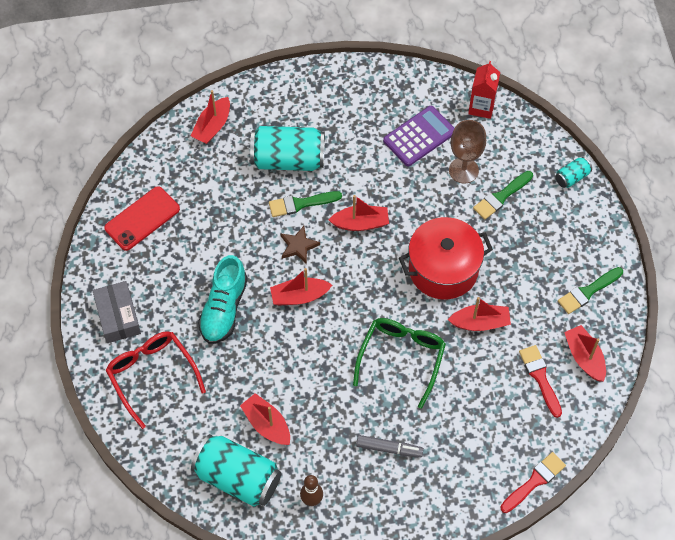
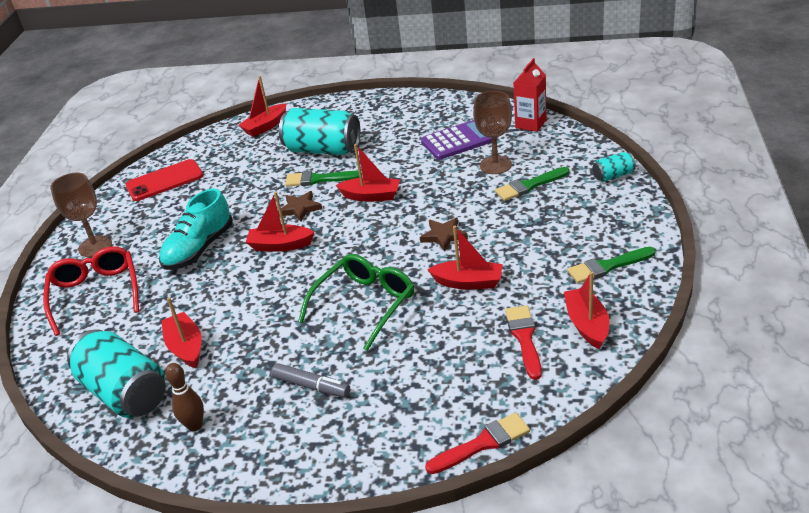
camera: 20 degrees right, 25 degrees down
(118, 316) = (95, 246): grey box -> brown goblet
(443, 269) = (444, 236): red pot -> brown star

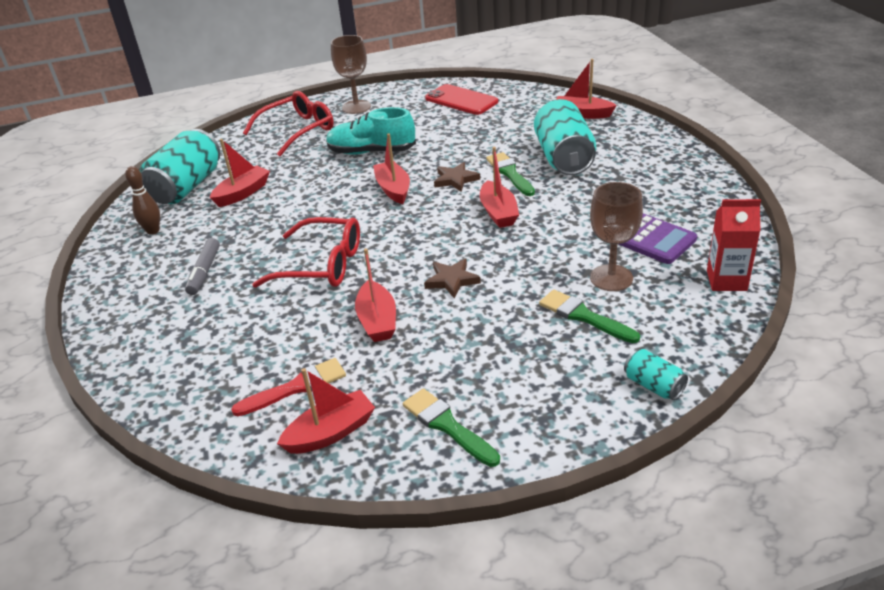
camera: 65 degrees right, 0 degrees up
(364, 305) = (321, 265): green glasses -> red glasses
(482, 443) = (137, 399): red brush -> none

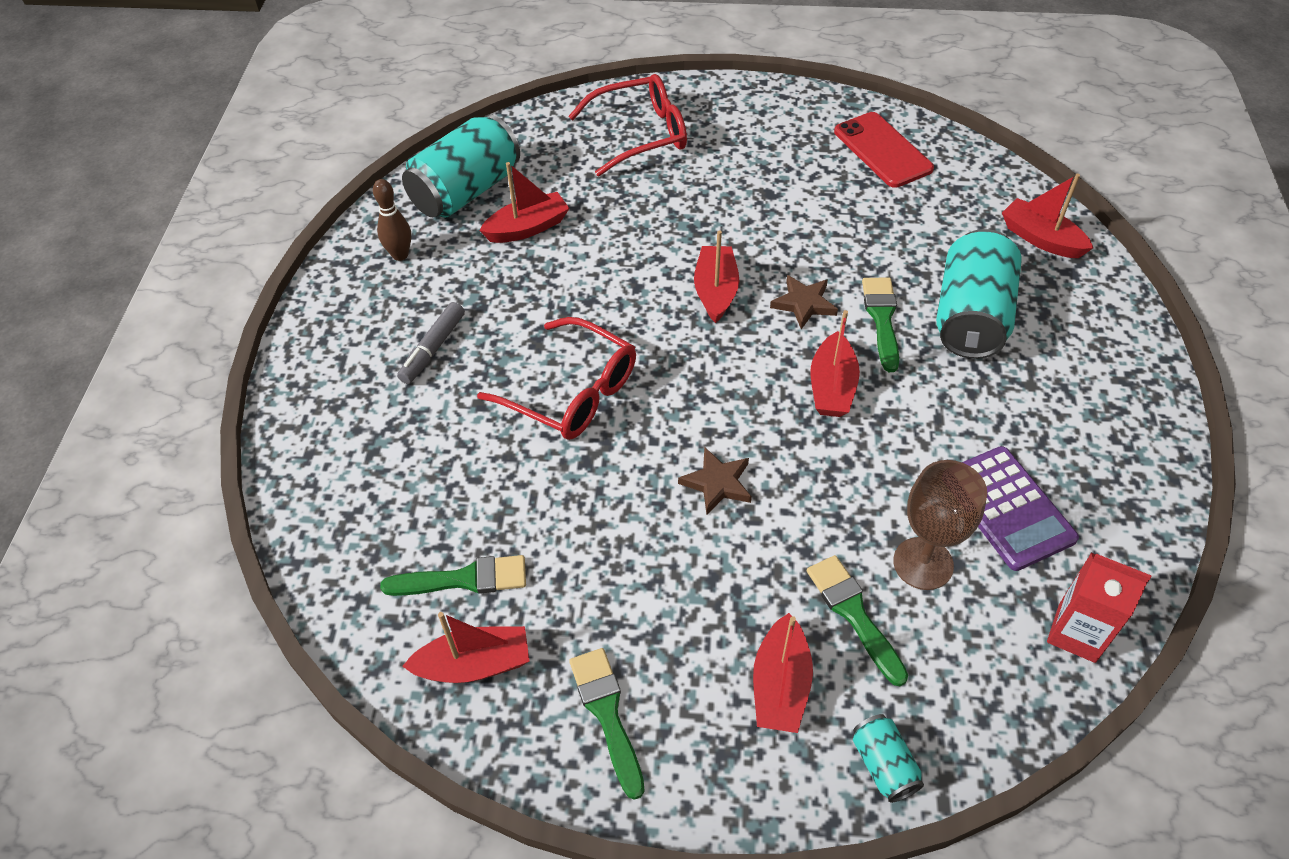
camera: 20 degrees right, 15 degrees up
(296, 387) = (464, 579): red brush -> green brush
(356, 107) = (734, 114): brown goblet -> none
(371, 152) = (717, 210): turquoise shoe -> none
(377, 321) = (598, 514): red boat -> red boat (780, 685)

